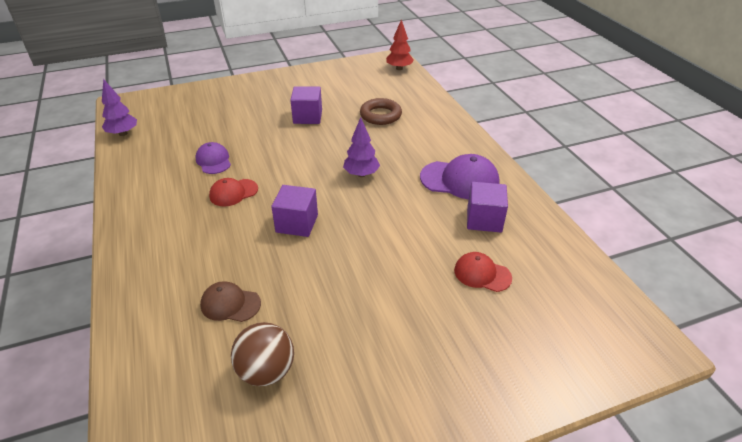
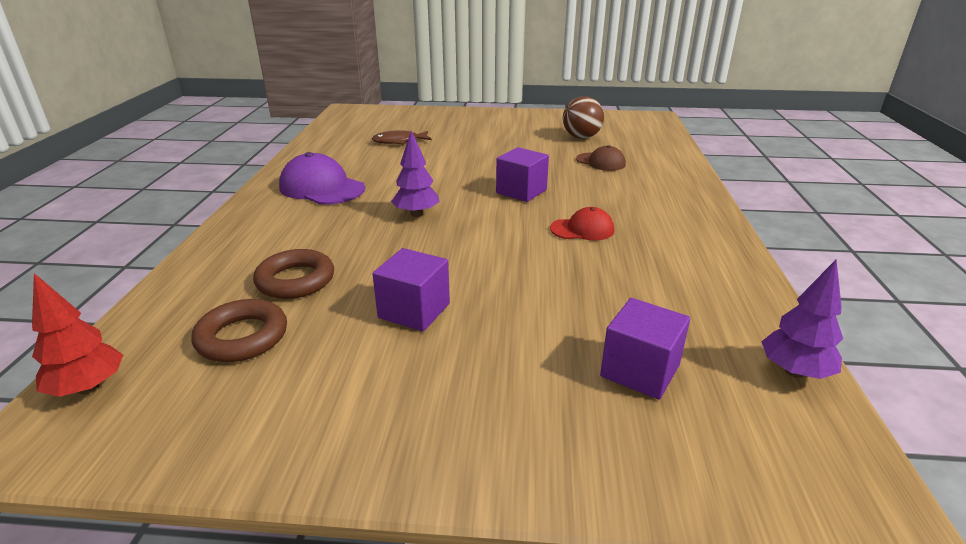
camera: 155 degrees left, 10 degrees down
(213, 161) = (604, 273): purple cap -> none
(370, 91) = (242, 337): none -> brown ring
(482, 274) = (399, 141): red cap -> brown fish
(484, 220) = (349, 162): purple cube -> purple cube (640, 371)

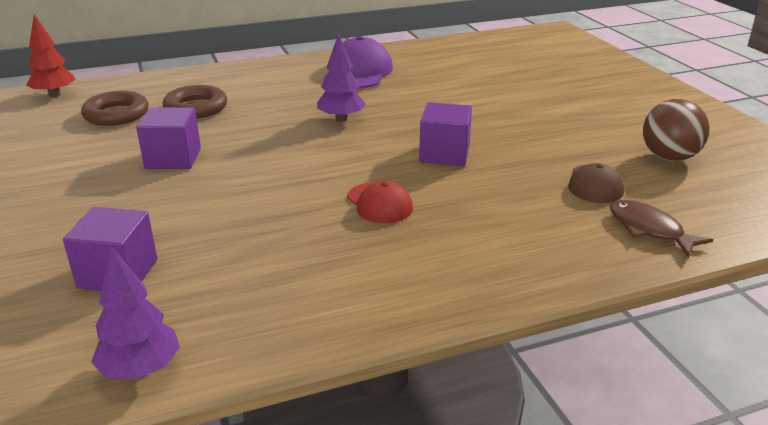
camera: 65 degrees right, 0 degrees up
(399, 141) = (502, 71): brown fish -> brown fish (649, 229)

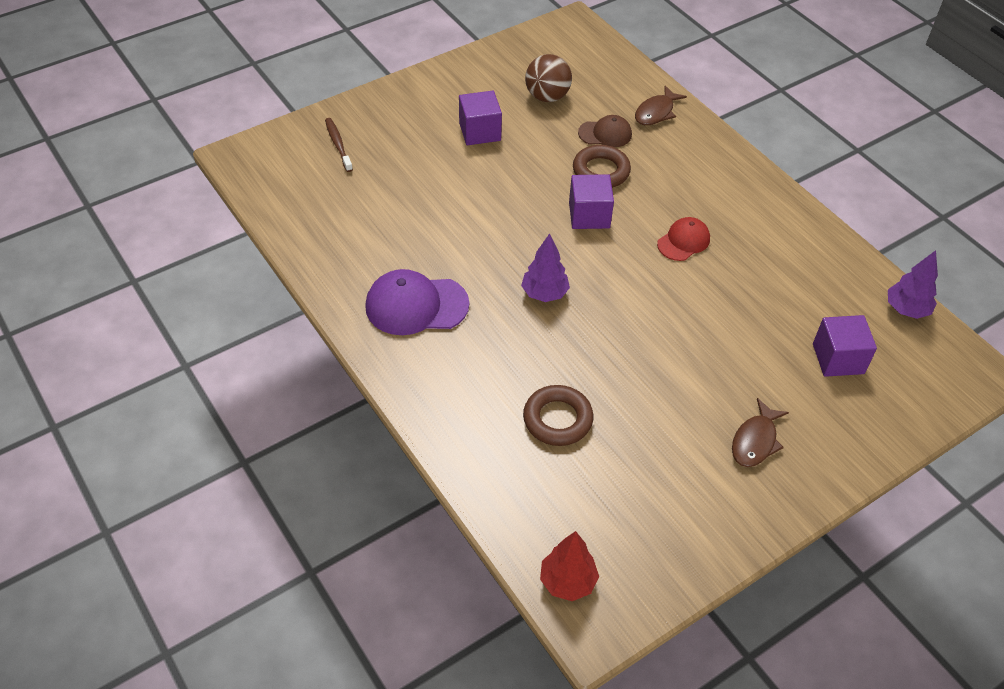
camera: 105 degrees left, 20 degrees up
(75, 191) = (755, 441): none -> brown fish
(116, 114) = (598, 486): brown ring -> brown ring (601, 171)
(173, 158) = (671, 394): purple cube -> purple cube (480, 132)
(571, 59) = (338, 144): none -> brown toothbrush

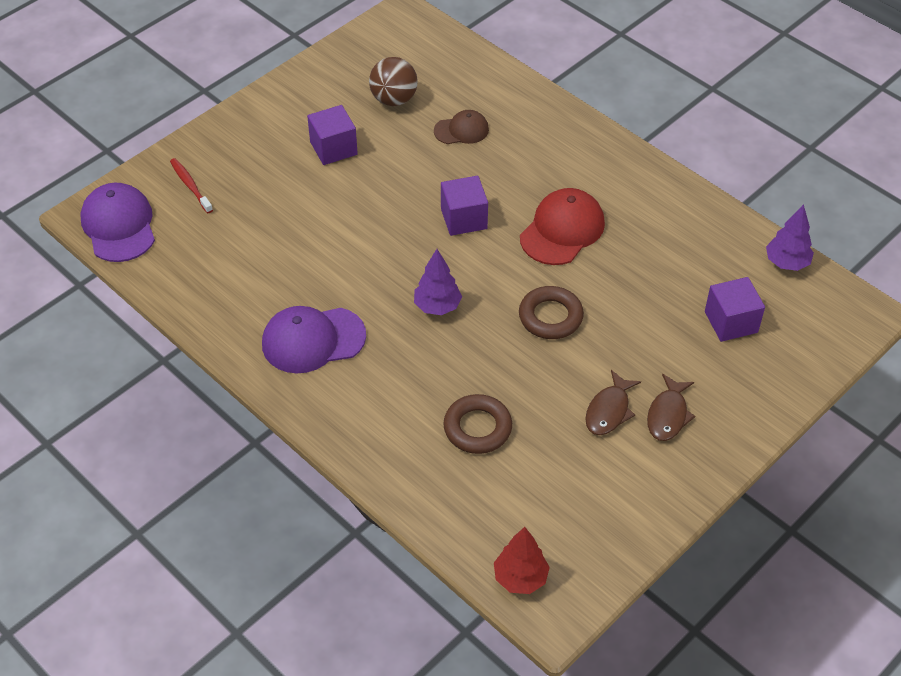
camera: 10 degrees left, 0 degrees up
(263, 170) = (119, 225): none -> purple cap
(338, 144) = (190, 185): brown toothbrush -> red toothbrush
(601, 171) = (465, 171): brown ring -> brown ring (550, 317)
(656, 112) = (508, 99): brown fish -> brown fish (609, 411)
(683, 241) = (562, 230): red cap -> red cap, size x1.66

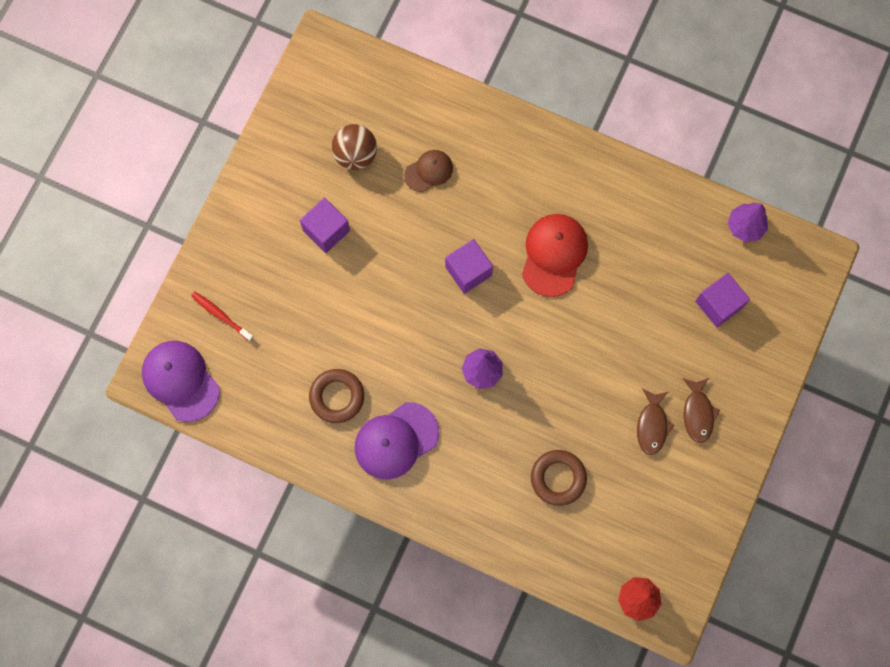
camera: 20 degrees left, 25 degrees up
(550, 317) = (576, 349): brown ring -> brown ring (337, 397)

